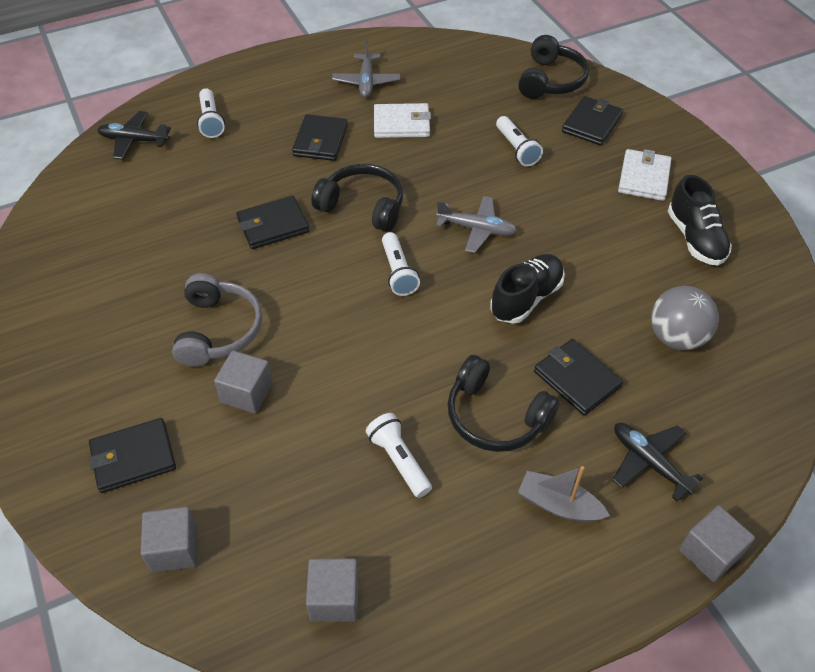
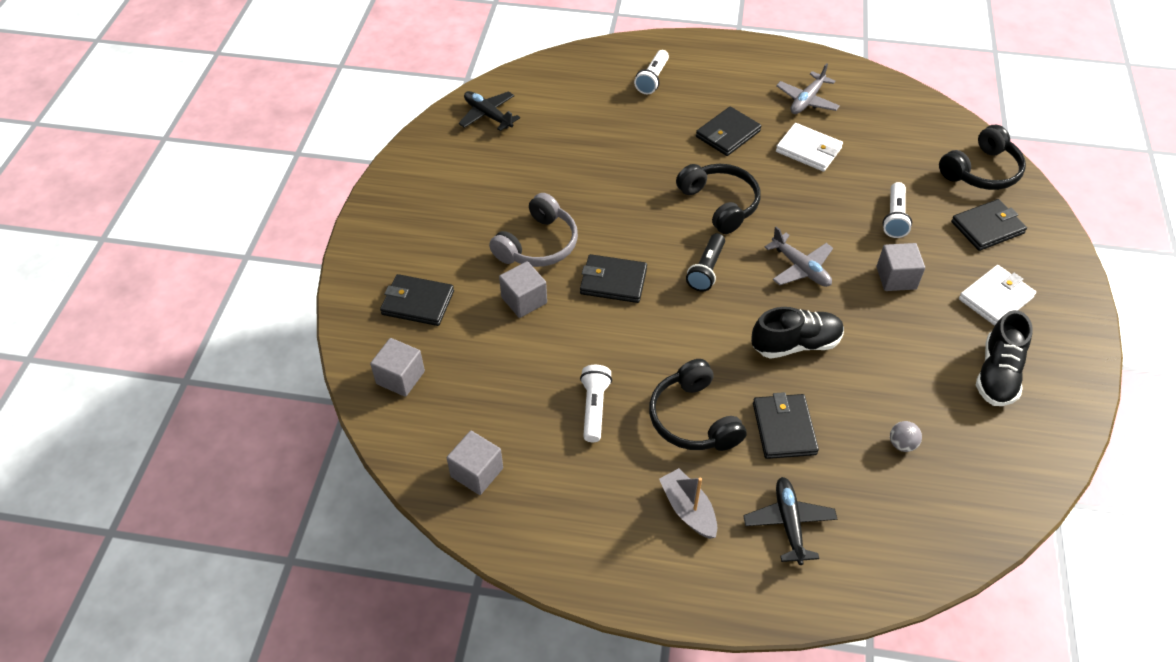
camera: 35 degrees right, 0 degrees up
(134, 140) = (583, 70): black plane -> black plane (488, 115)
(273, 225) = (637, 185): black wallet -> black wallet (613, 281)
(398, 272) = (706, 270): white flashlight -> black flashlight
(676, 337) = (902, 444): grey ball -> grey ball, size x0.49
(709, 553) = (779, 616): grey cube -> grey cube (896, 278)

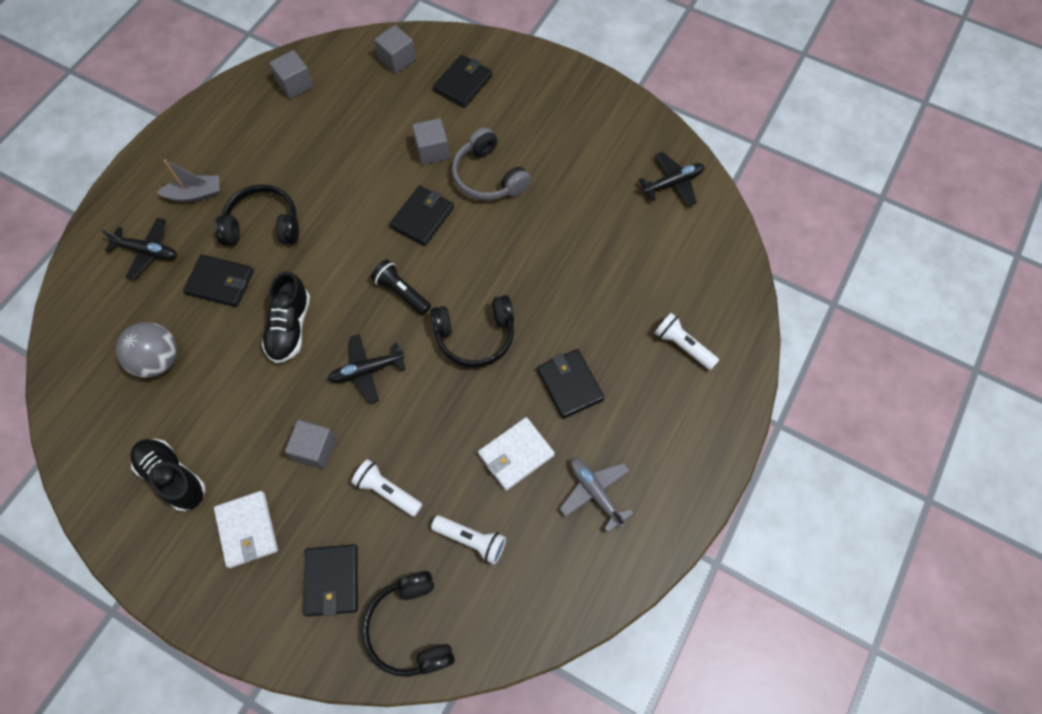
camera: 110 degrees right, 15 degrees up
(594, 408) = (308, 165): white flashlight -> white flashlight (471, 540)
(800, 268) = (367, 370): grey plane -> black plane
(902, 444) = (158, 360): grey ball -> grey ball, size x2.06

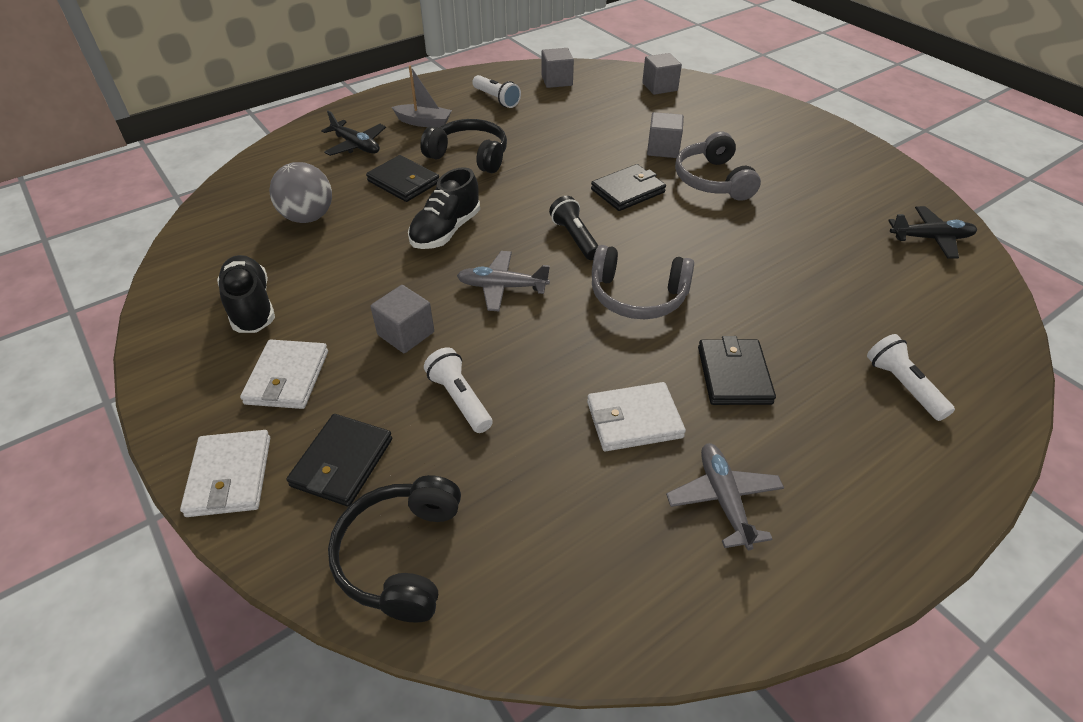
camera: 25 degrees right, 20 degrees down
(259, 628) = (230, 476): none -> white wallet
(367, 370) = (502, 287): black plane -> grey plane
(463, 83) = (717, 114): black wallet -> none
(471, 540) = (533, 488): white flashlight -> white flashlight (496, 99)
(475, 336) = (637, 296): black headphones -> grey headphones

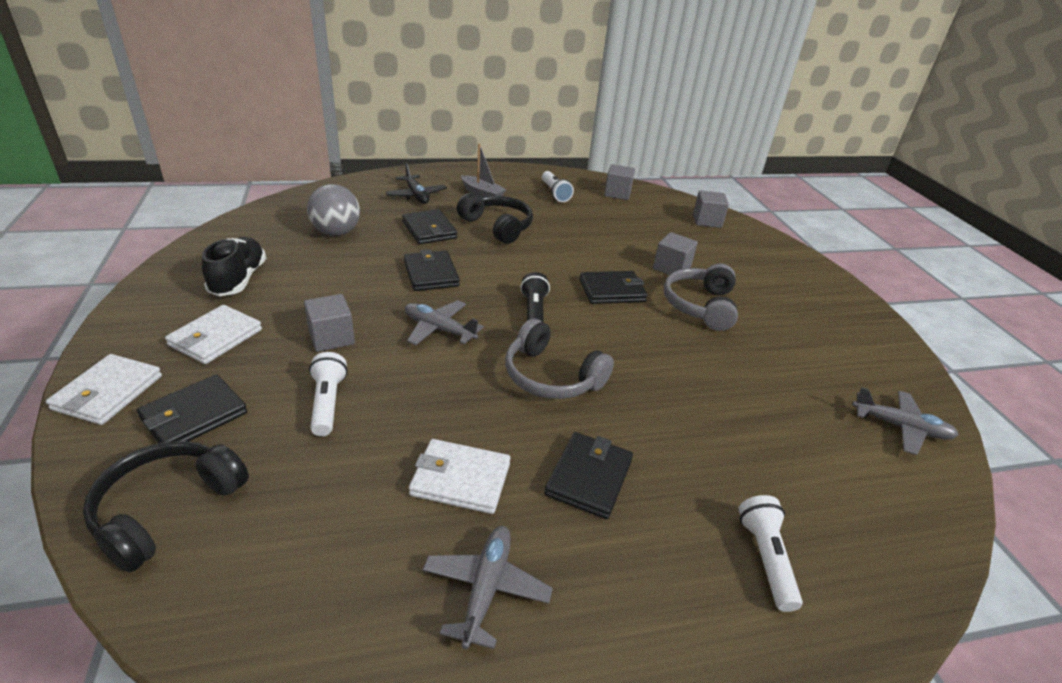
camera: 20 degrees right, 10 degrees down
(446, 231) = (431, 274): black shoe -> black wallet
(930, 238) = (900, 427): black plane -> grey plane

